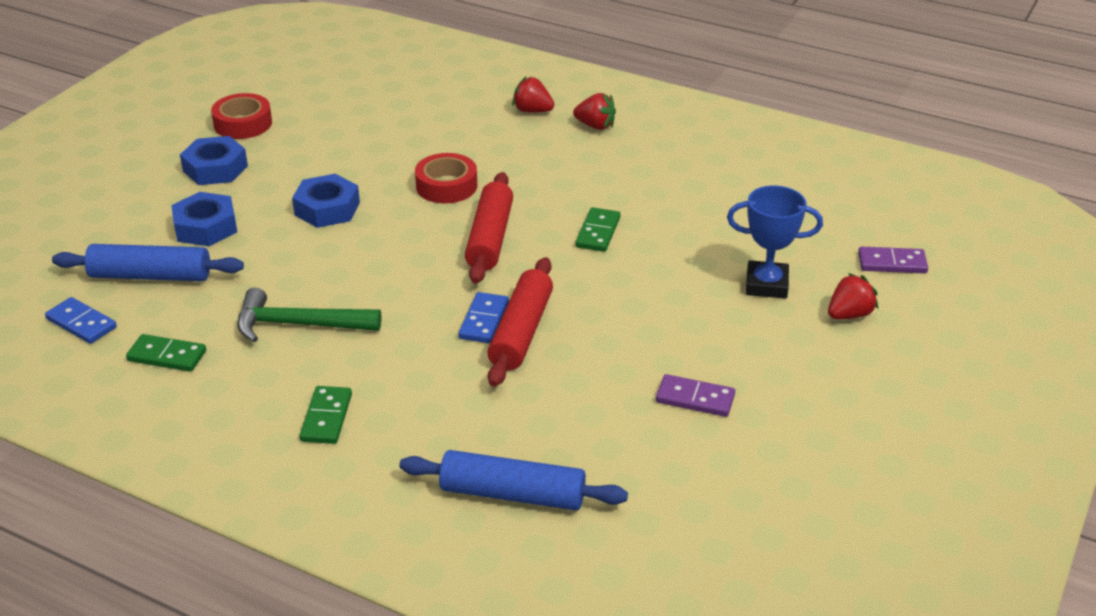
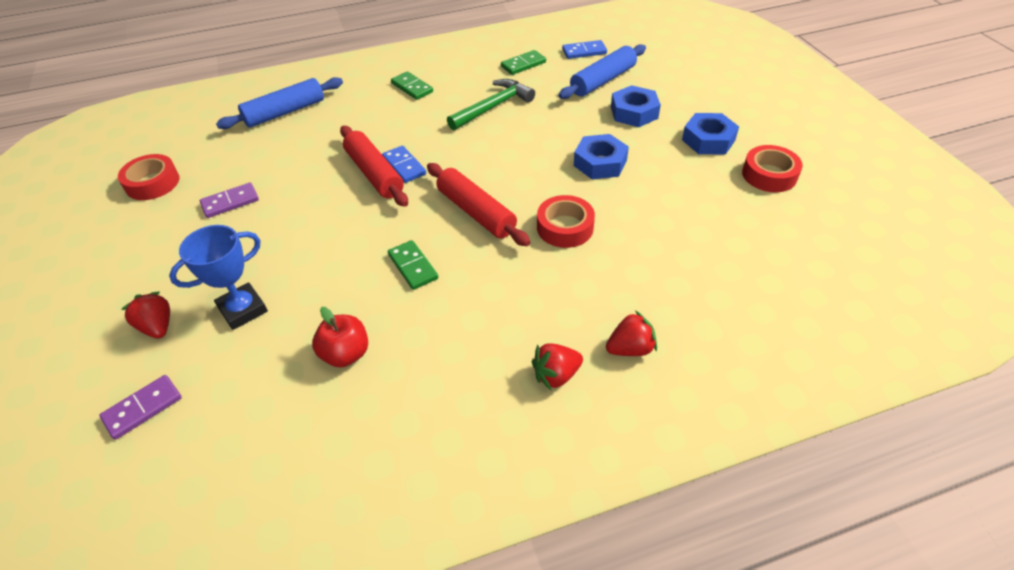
camera: 135 degrees right, 10 degrees up
(715, 210) = (346, 354): none -> red apple
(764, 489) = (152, 183): none -> red tape
(849, 315) = (157, 327): red strawberry -> red strawberry turned 135 degrees clockwise

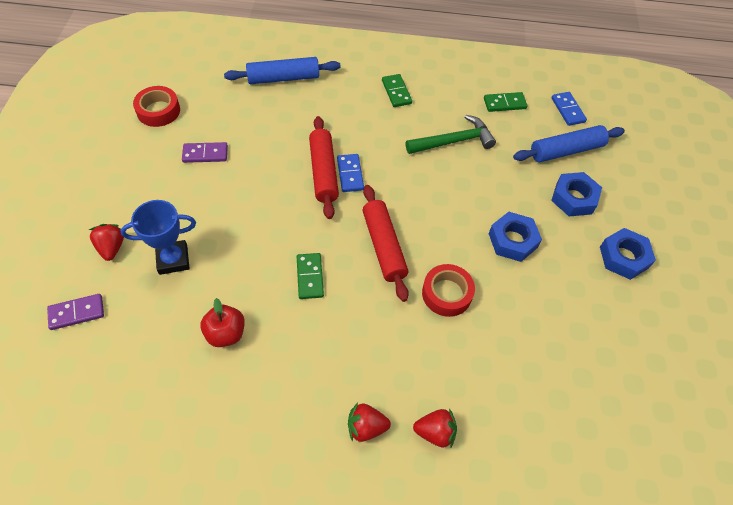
camera: 20 degrees right, 10 degrees up
(584, 52) = (567, 110): blue domino -> blue domino turned 60 degrees clockwise
(769, 175) = (656, 319): red tape -> none

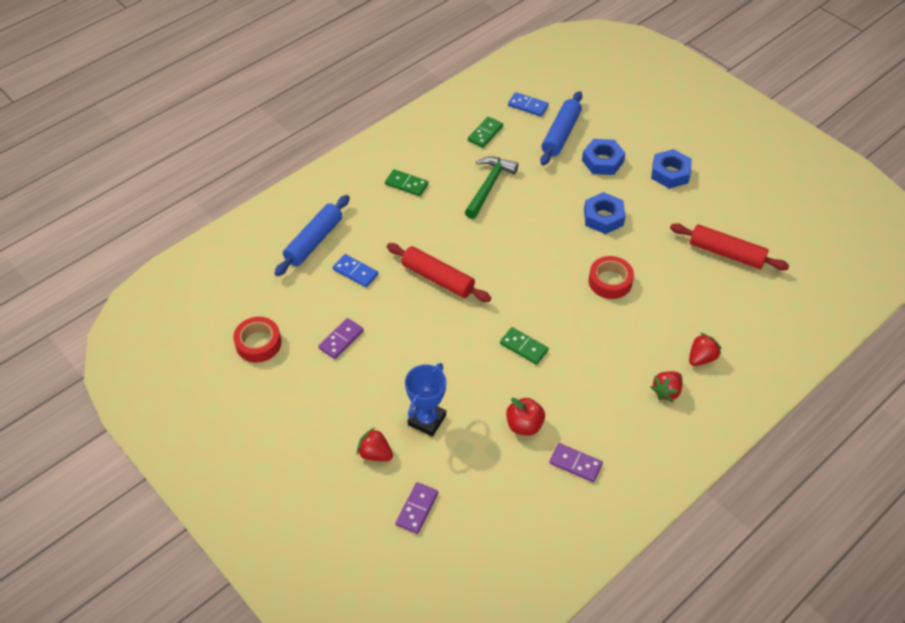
camera: 45 degrees left, 5 degrees down
(216, 403) = (575, 464): none -> purple domino
(350, 174) = (456, 264): blue domino -> blue domino (355, 272)
(384, 246) = (539, 289): red rolling pin -> red rolling pin (726, 253)

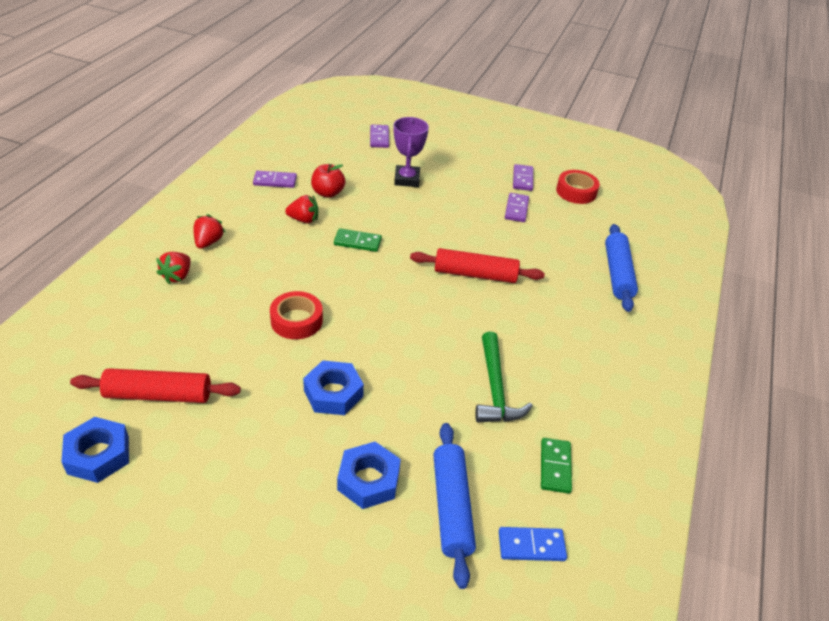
camera: 150 degrees right, 10 degrees down
(299, 379) = (522, 179): none -> purple domino
(355, 272) = (554, 259): blue domino -> none
(375, 453) = (430, 155): red strawberry -> red strawberry (304, 220)
(406, 184) = (588, 359): green domino -> none
(427, 420) = (407, 179): blue trophy -> purple trophy
(670, 173) = (260, 495): blue nut -> blue nut (98, 455)

